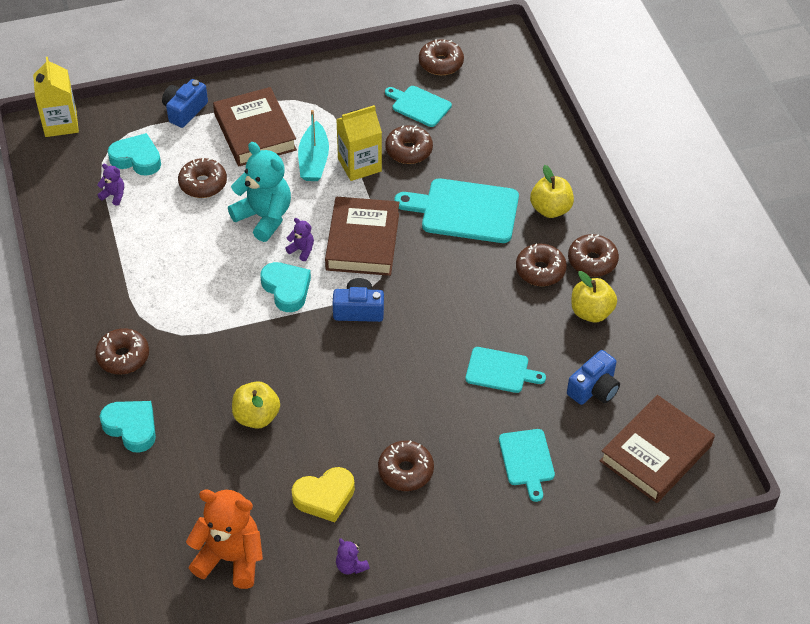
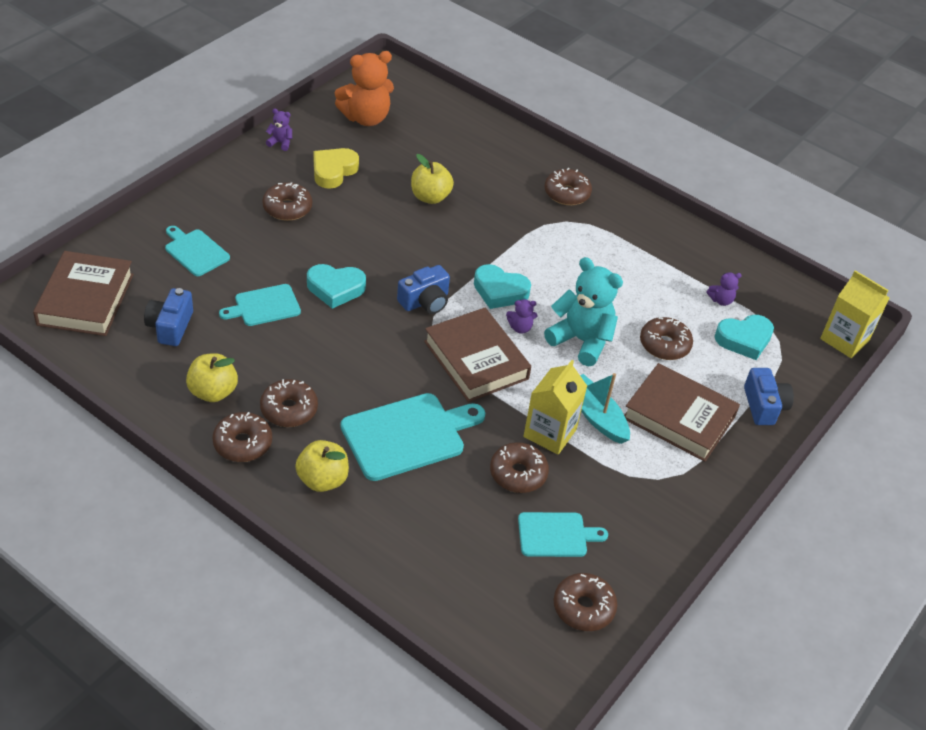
camera: 140 degrees right, 5 degrees down
(131, 427) = (509, 157): turquoise heart -> turquoise heart (335, 288)
(264, 217) = (581, 341): turquoise teddy bear -> turquoise teddy bear turned 150 degrees counterclockwise

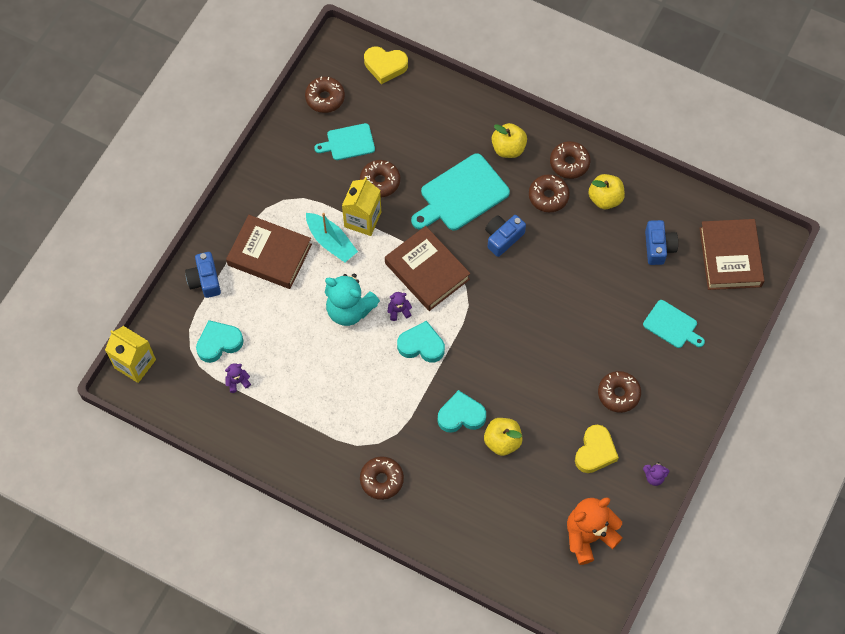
camera: 175 degrees right, 20 degrees up
(264, 306) = (598, 283): turquoise cutting board -> none
(335, 288) = (551, 315): turquoise heart -> turquoise heart (461, 415)
(425, 301) = (478, 319): blue camera -> blue camera (503, 238)
(479, 640) = (385, 66): none -> yellow heart
(664, 345) = (283, 321): brown donut -> none

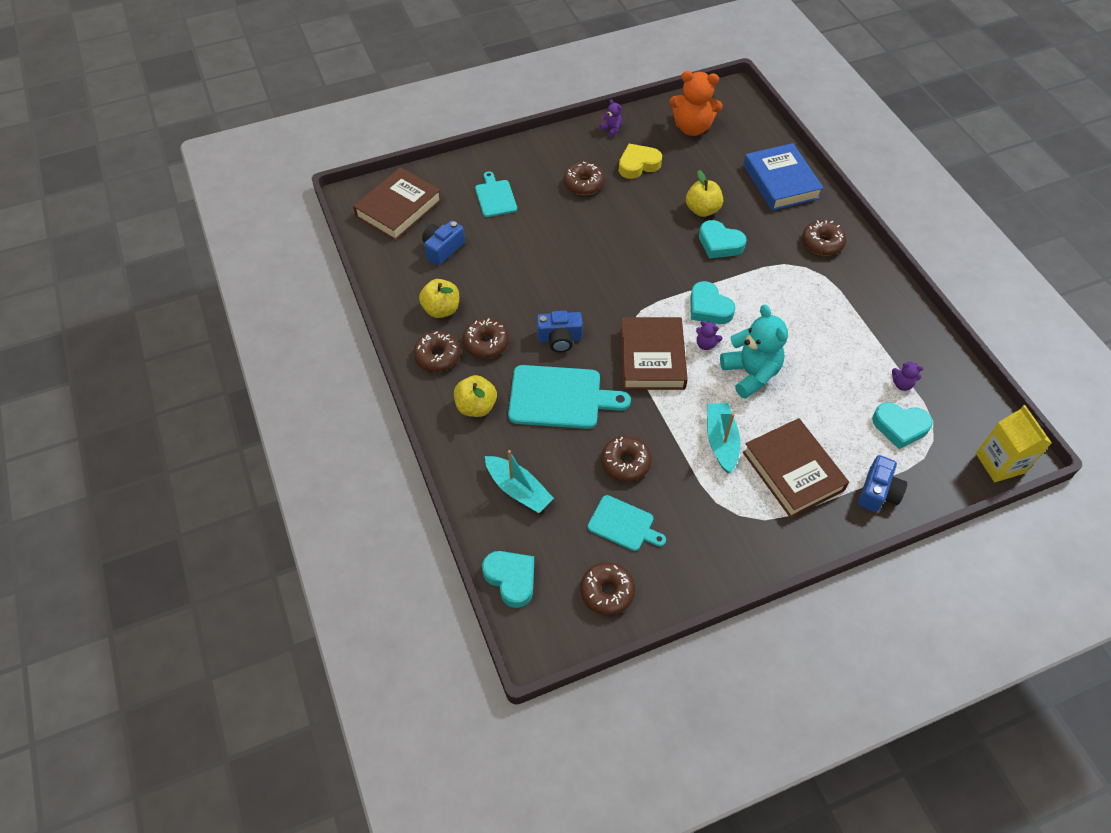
camera: 140 degrees left, 10 degrees down
(362, 219) = (673, 440): yellow carton -> none
(385, 66) = (511, 579): yellow heart -> turquoise heart
(430, 117) = (518, 490): none -> turquoise boat
(463, 527) = (781, 182): none -> blue book

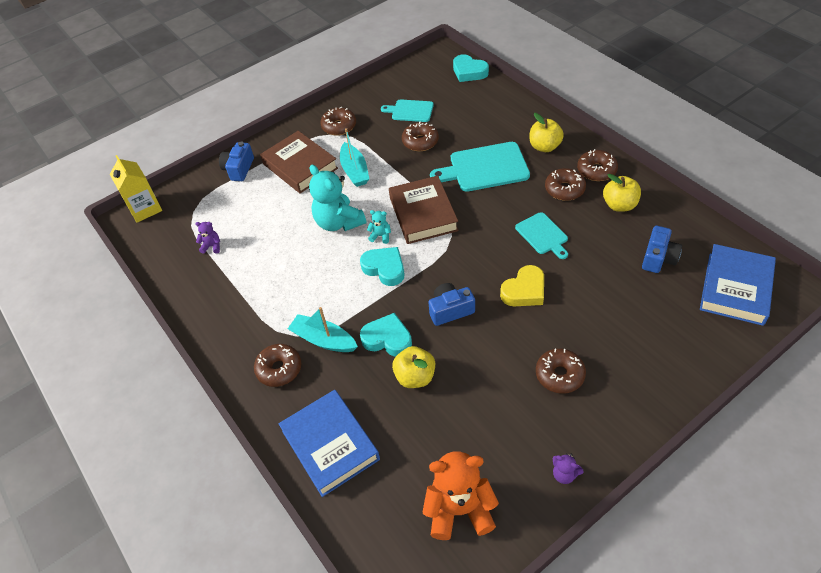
camera: 170 degrees right, 5 degrees down
(399, 208) = (735, 288): brown book -> blue book
(495, 197) = (646, 330): turquoise cutting board -> turquoise cutting board (543, 235)
(518, 490) = (487, 110): turquoise boat -> turquoise boat (323, 340)
(559, 338) = (506, 208): blue camera -> blue camera (450, 310)
(607, 592) = (409, 80): brown donut -> brown donut (339, 126)
(638, 164) = (508, 422): yellow heart -> yellow heart (524, 291)
(706, 344) = (380, 236): purple teddy bear -> turquoise teddy bear
(900, 427) = (218, 214): turquoise heart -> none

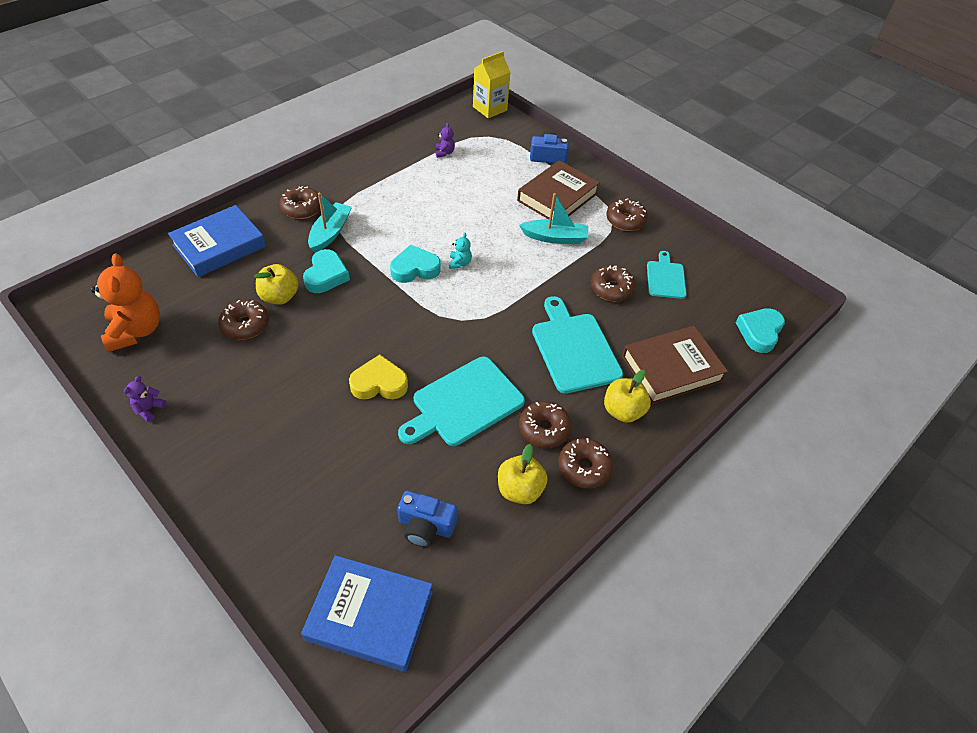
camera: 75 degrees right, 0 degrees up
(339, 222) = (478, 231): turquoise teddy bear -> none
(354, 171) = (555, 237): turquoise boat -> turquoise boat turned 150 degrees counterclockwise
(384, 268) = (415, 269): turquoise heart -> turquoise heart turned 135 degrees counterclockwise
(423, 214) = (493, 295): brown book -> brown book (671, 369)
(450, 310) = (357, 321): blue camera -> none
(524, 291) = (379, 383): yellow heart -> yellow heart turned 135 degrees clockwise
(543, 235) = (464, 403): turquoise cutting board -> turquoise cutting board, size x1.70
(559, 375) = (263, 410): brown donut -> brown donut (245, 325)

